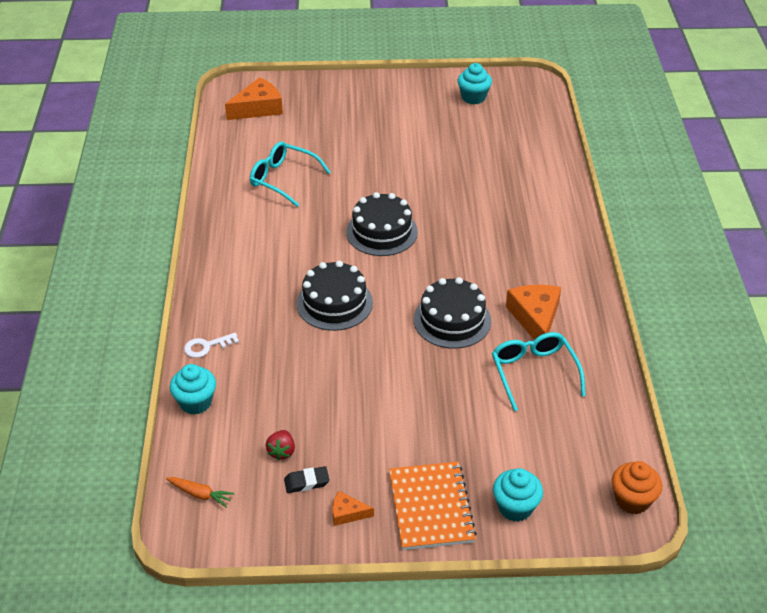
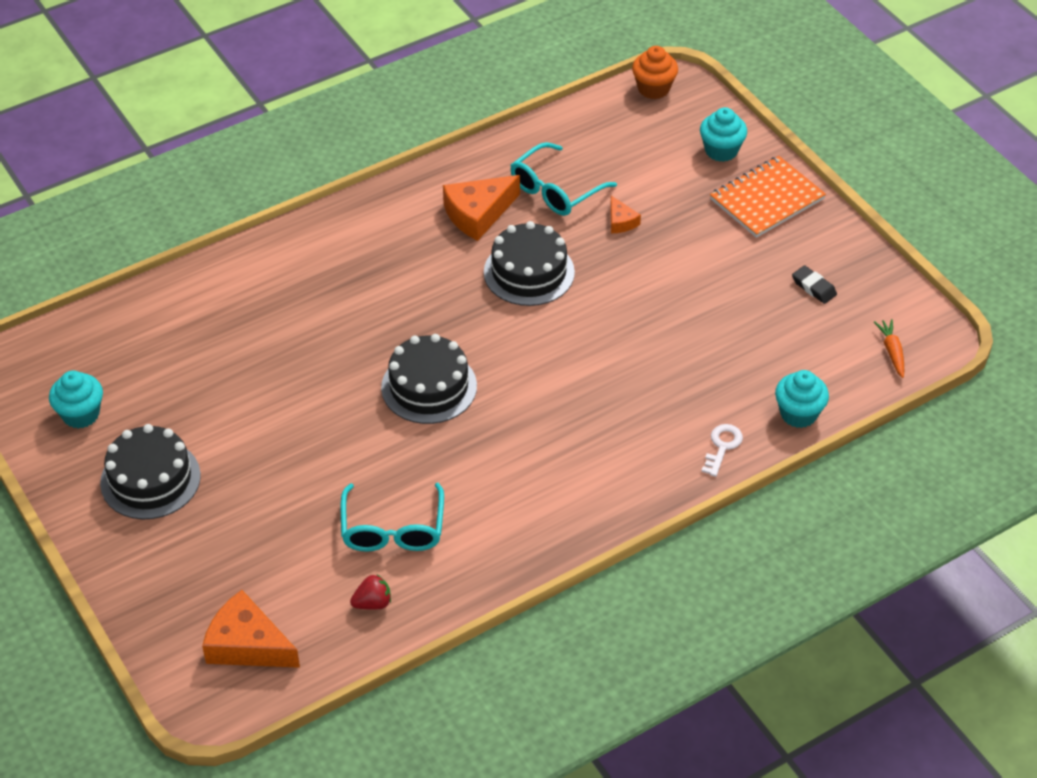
camera: 120 degrees left, 5 degrees up
(207, 346) = (722, 447): white key -> white key turned 105 degrees counterclockwise
(282, 451) = (797, 320): red strawberry -> red strawberry (373, 603)
(334, 303) = (576, 374): black cake -> black cake (150, 479)
(347, 513) = (820, 247): orange cheese -> orange cheese (621, 221)

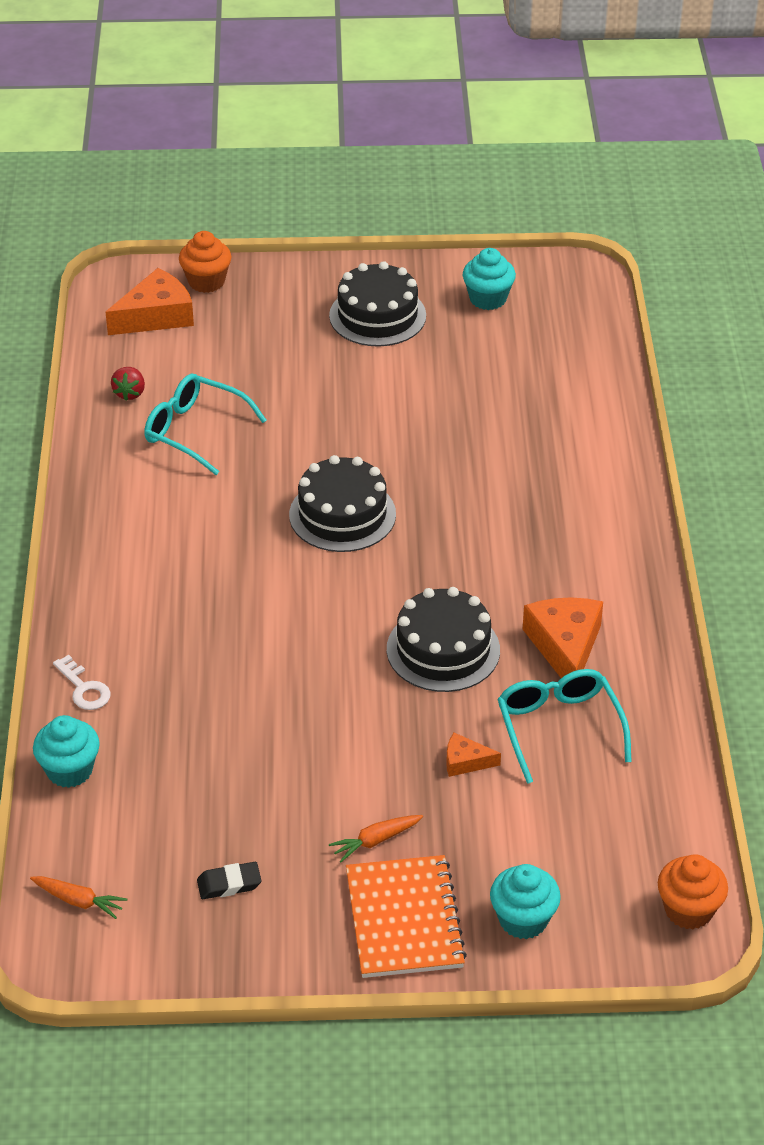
camera: 120 degrees right, 5 degrees down
(169, 633) = (206, 281): none -> orange cupcake
(720, 236) = (375, 841): none -> orange carrot

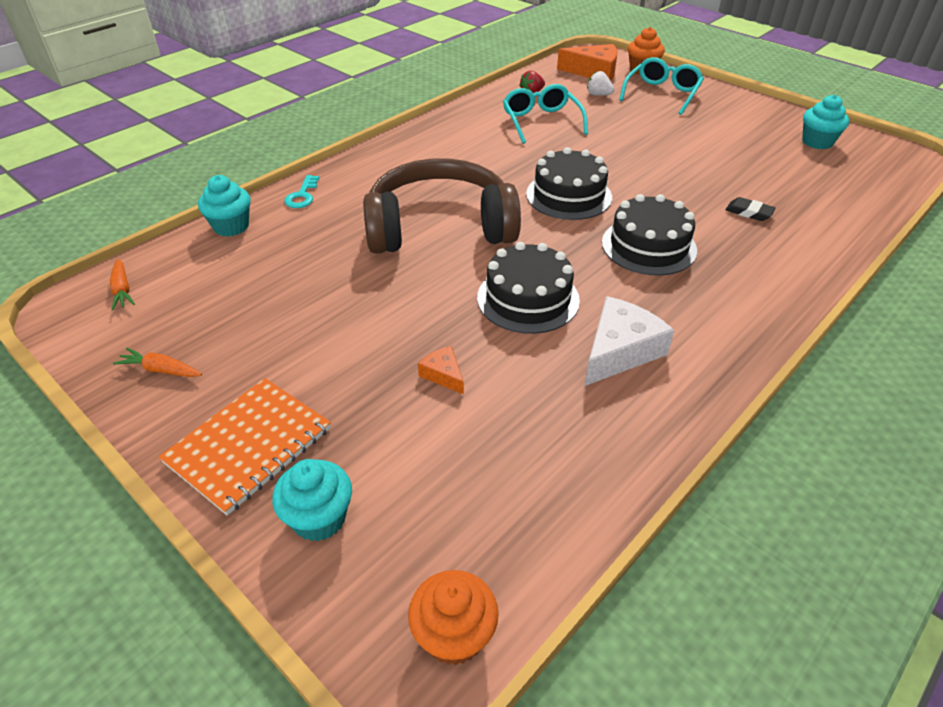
camera: 45 degrees right, 0 degrees up
(84, 688) = (302, 195): white key -> turquoise key
(206, 352) = (598, 95): none -> white strawberry
(229, 884) = (198, 339): black eraser -> black eraser (749, 212)
(272, 630) = (440, 227): none -> brown headphones
(375, 841) = (313, 380): orange carrot -> orange carrot (161, 370)
(377, 316) = (727, 120): black cake -> black cake (648, 246)
(559, 728) = (541, 400): turquoise glasses -> turquoise glasses (662, 94)
(565, 647) = (619, 351): orange cheese -> white cheese

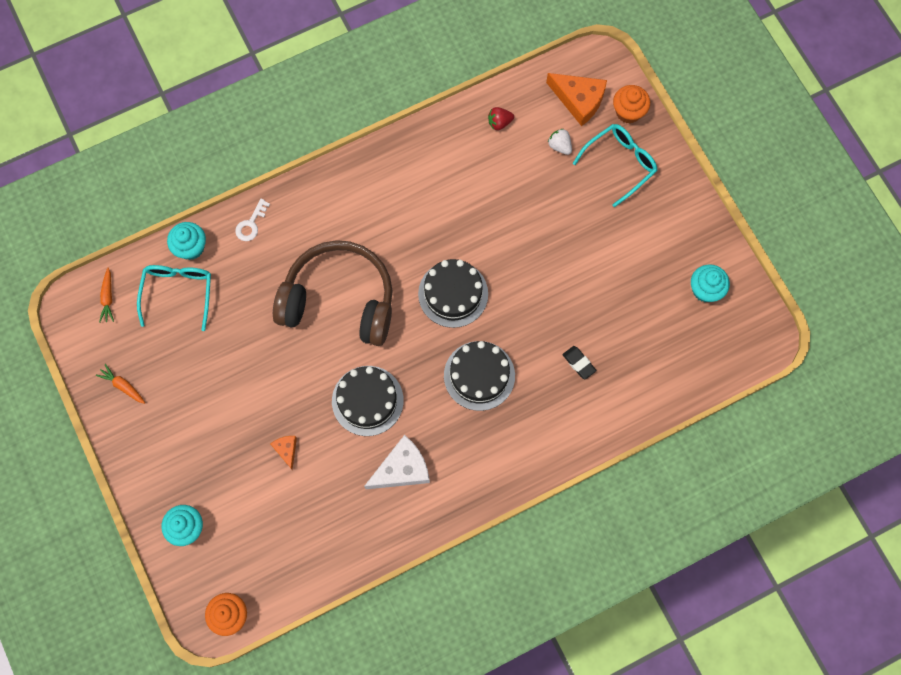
camera: 20 degrees right, 30 degrees up
(249, 445) = (162, 465): orange notebook -> none
(302, 195) = (251, 224): turquoise key -> white key
(541, 121) = (484, 176): turquoise glasses -> turquoise glasses (178, 293)

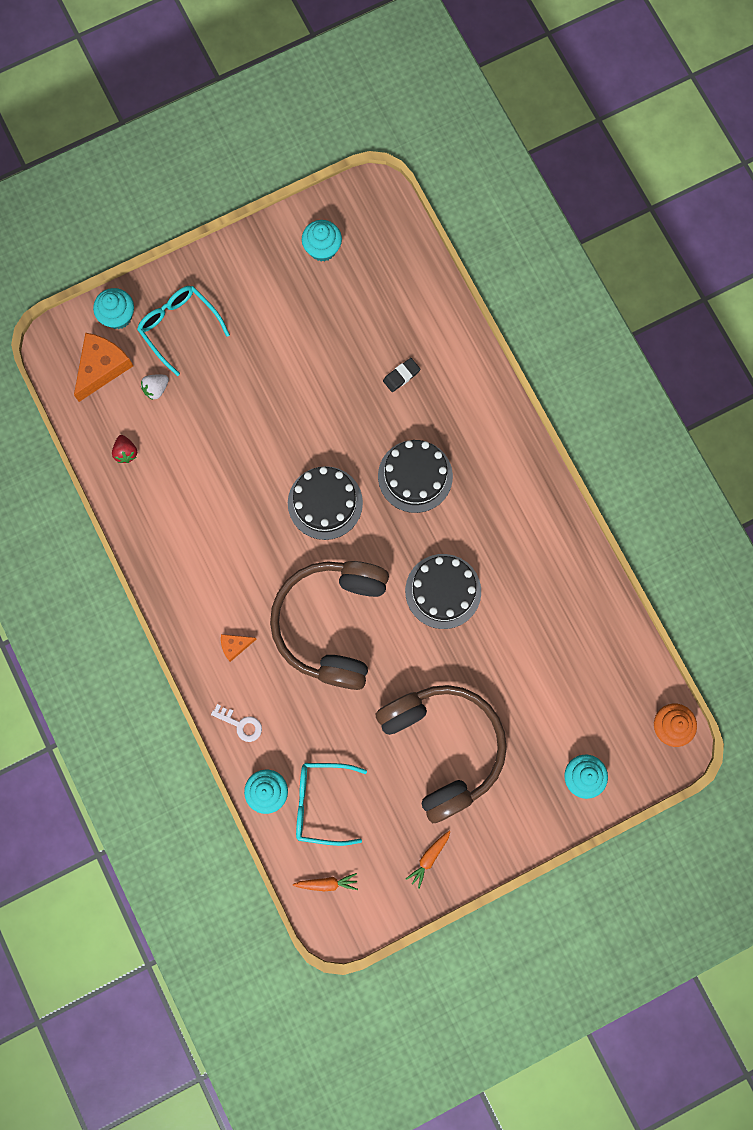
camera: 90 degrees left, 5 degrees up
(222, 399) = (443, 747): none -> brown headphones
(286, 450) = (497, 675): orange cheese -> orange cheese (235, 646)
(402, 469) = (515, 554): white cheese -> none
(628, 112) = (118, 316): orange cupcake -> turquoise cupcake

